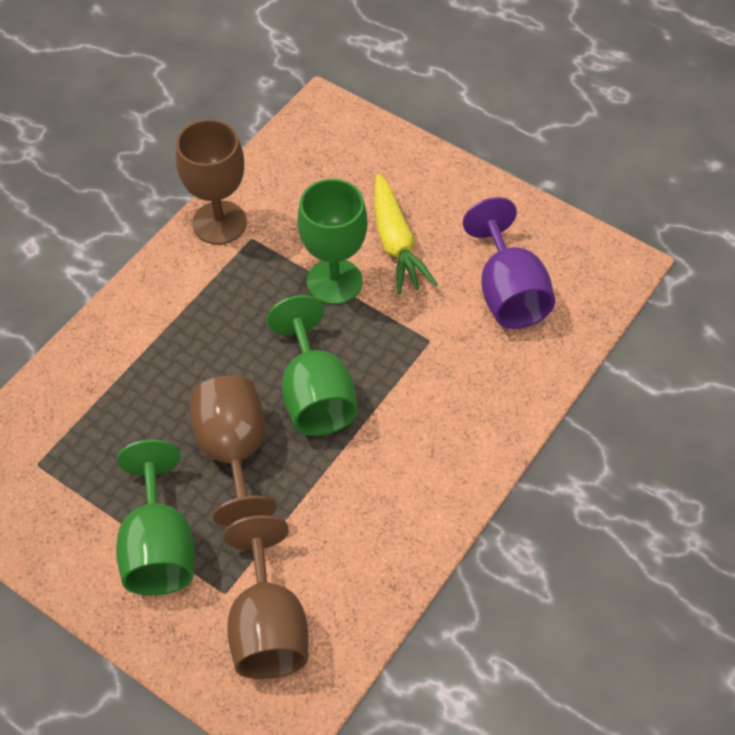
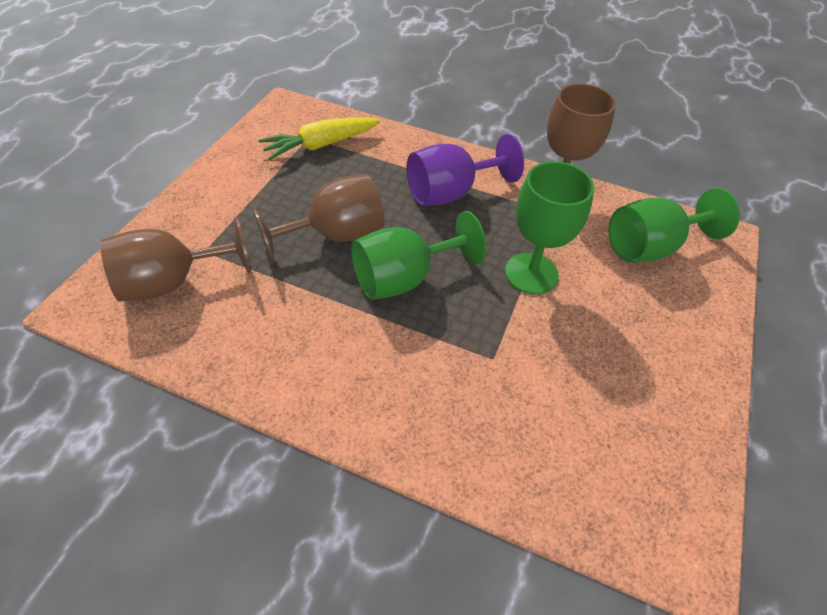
camera: 75 degrees right, 5 degrees down
(159, 547) = (245, 207): green goblet -> green goblet (650, 247)
(396, 243) = (598, 313): yellow carrot -> yellow carrot (321, 145)
(508, 292) = (583, 425): purple goblet -> purple goblet (451, 193)

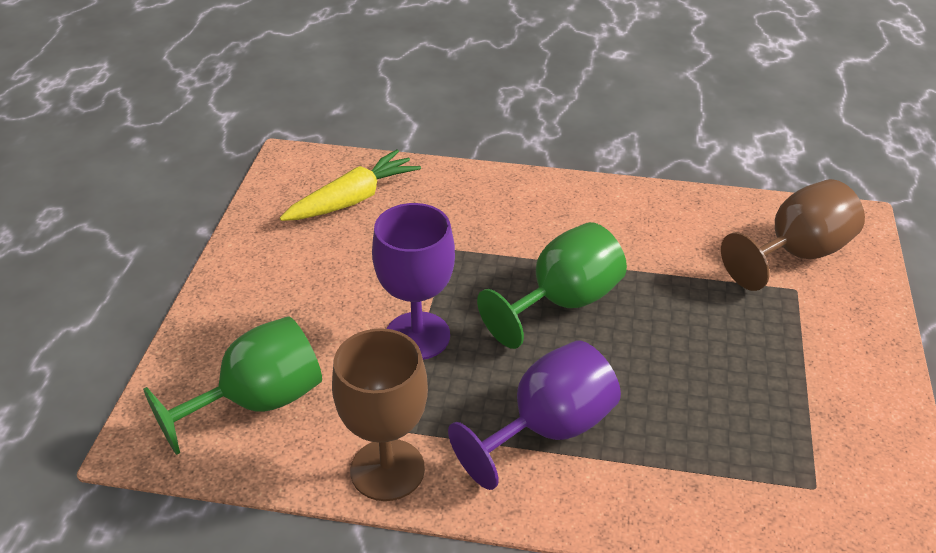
camera: 170 degrees right, 10 degrees down
(321, 145) = (785, 475): yellow carrot -> yellow carrot (353, 199)
(335, 235) = (667, 335): brown goblet -> none
(531, 273) = (417, 336): green goblet -> purple goblet

